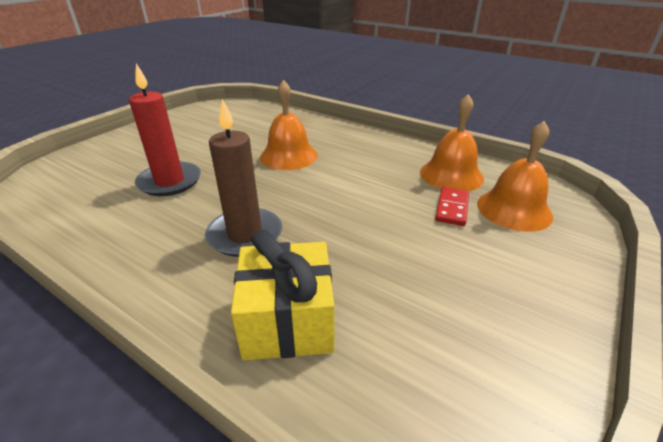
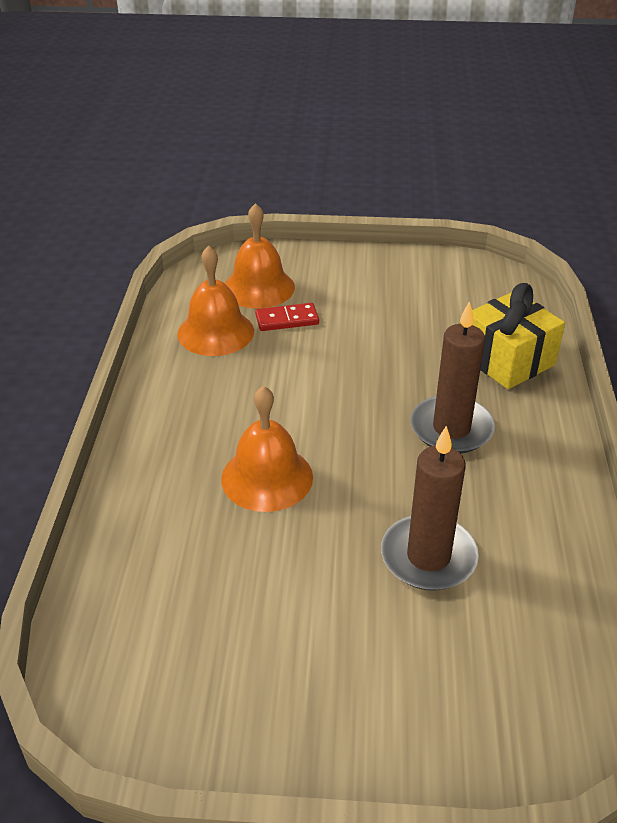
camera: 120 degrees left, 5 degrees up
(170, 182) = (428, 557): red candle -> brown candle

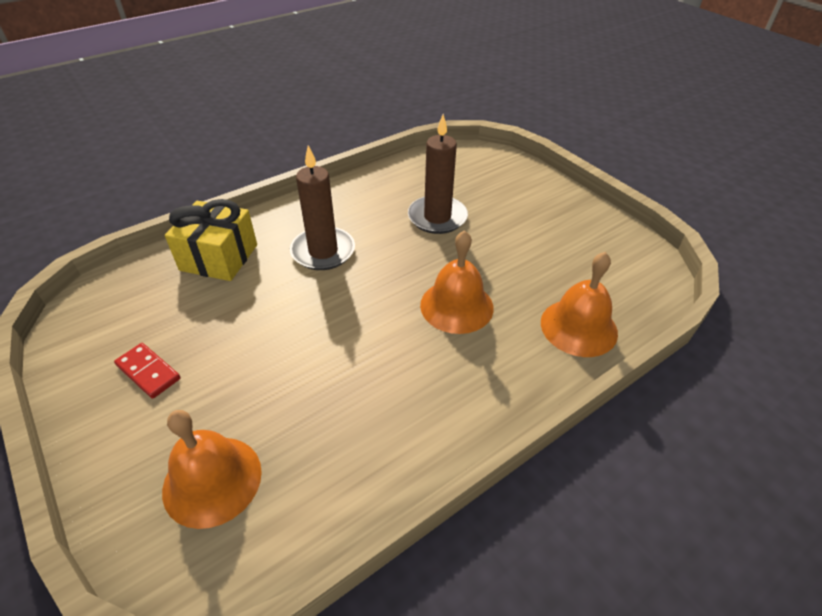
camera: 130 degrees left, 5 degrees up
(215, 332) = (324, 458): orange bell -> orange bell (578, 327)
(287, 320) = (259, 414): red domino -> red domino (148, 372)

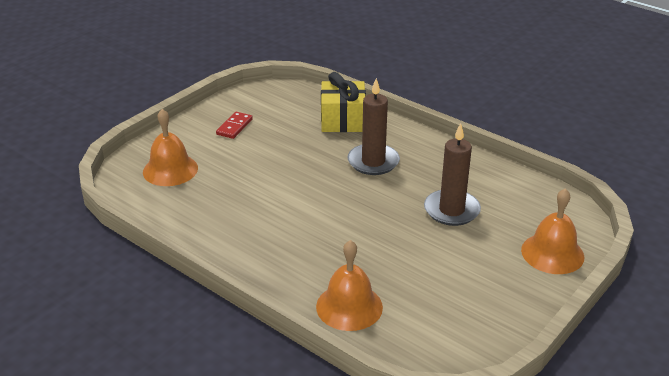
camera: 75 degrees right, 10 degrees down
(456, 306) = (344, 237): orange bell -> orange bell (552, 253)

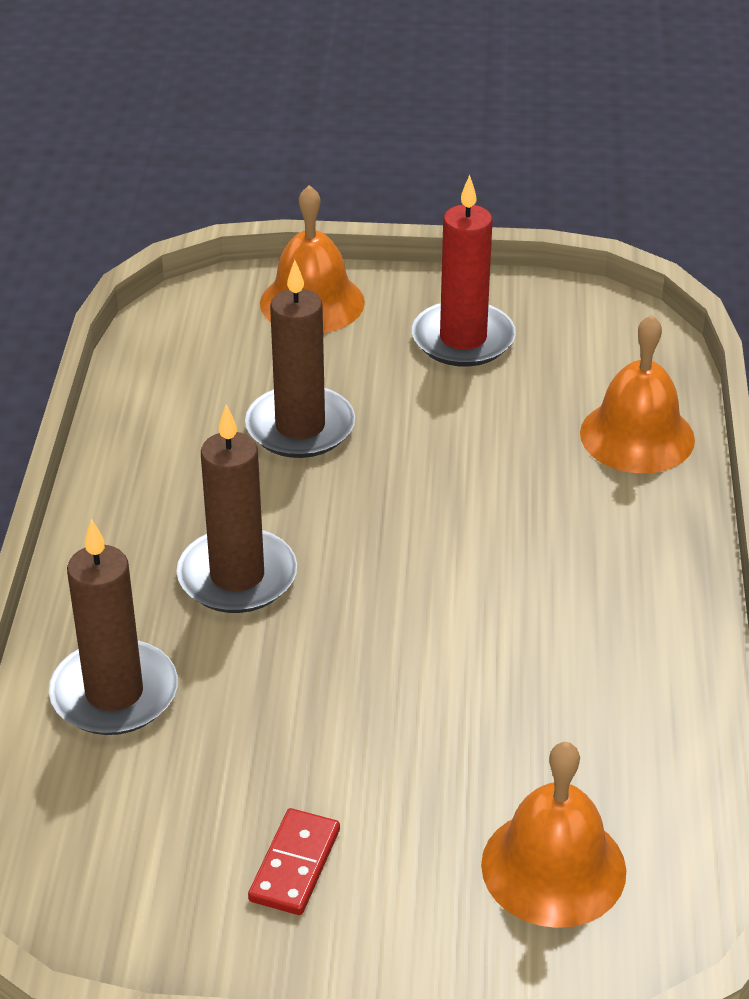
camera: 125 degrees left, 5 degrees up
(234, 127) = (294, 865): red domino -> red domino turned 60 degrees counterclockwise
(343, 120) = (114, 693): yellow gift -> brown candle
(479, 288) = (463, 339): none -> red candle

